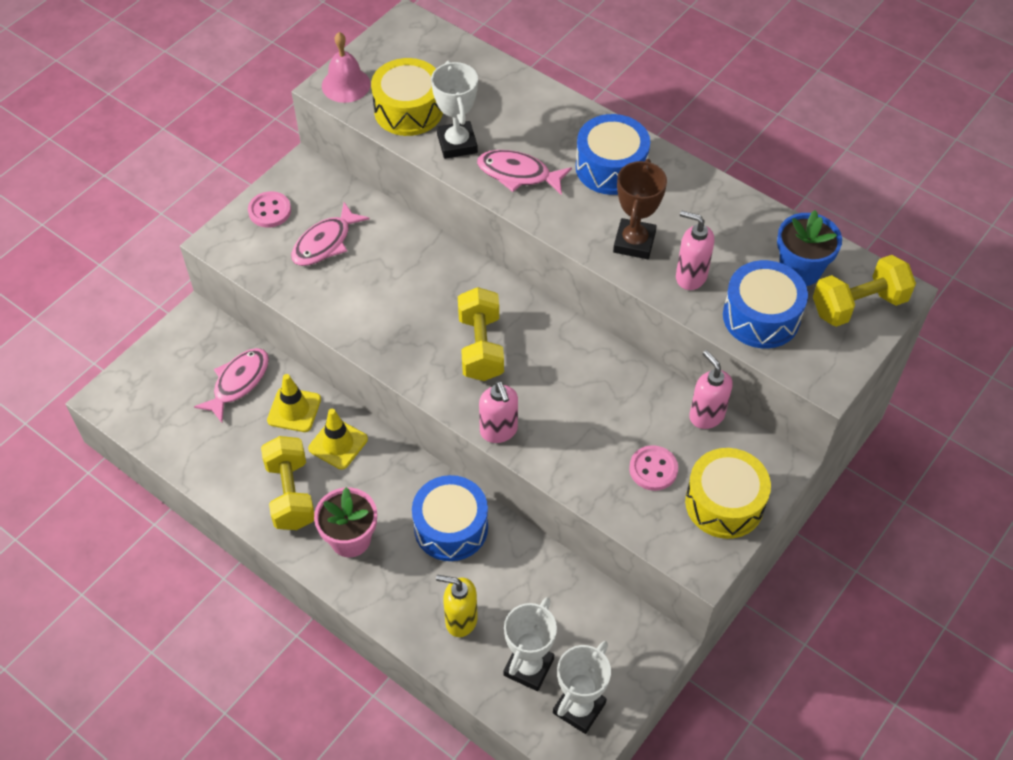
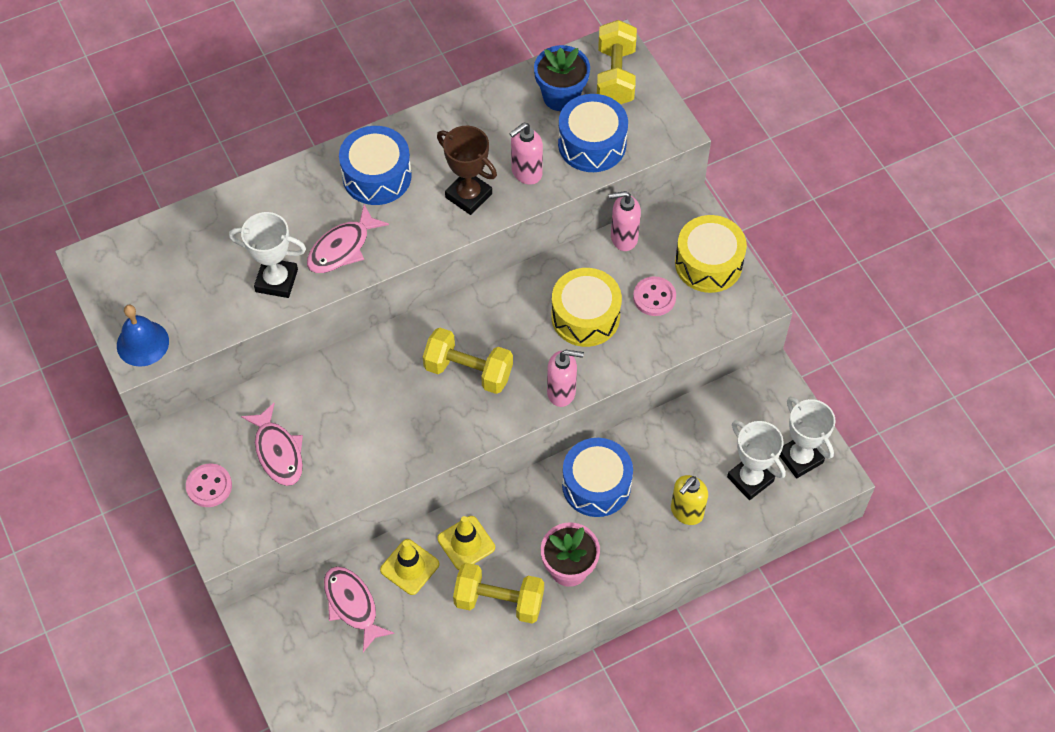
camera: 65 degrees left, 5 degrees up
(346, 85) = (142, 343): pink bell -> blue bell
(408, 110) = (210, 303): yellow drum -> yellow drum (585, 316)

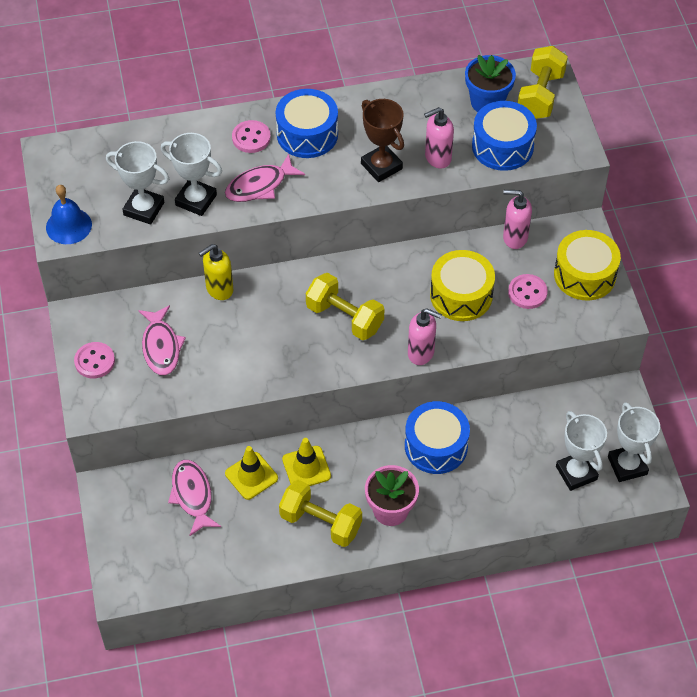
camera: 15 degrees right, 5 degrees down
(221, 304) = (144, 209): none -> white trophy
(316, 194) = (251, 138): none -> pink button
(686, 512) = (510, 487): yellow soap dispenser -> yellow soap dispenser (219, 289)

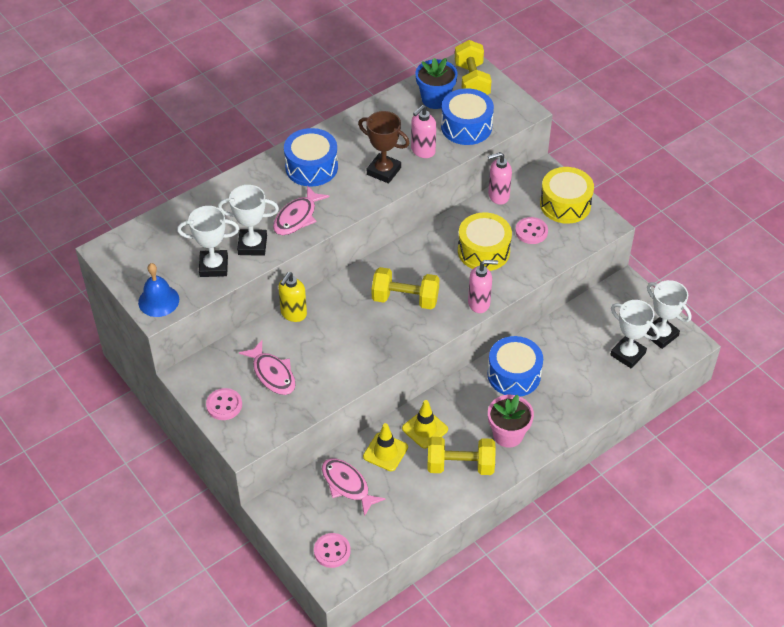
camera: 25 degrees left, 5 degrees down
(251, 138) = (268, 184): pink button -> pink button (332, 551)

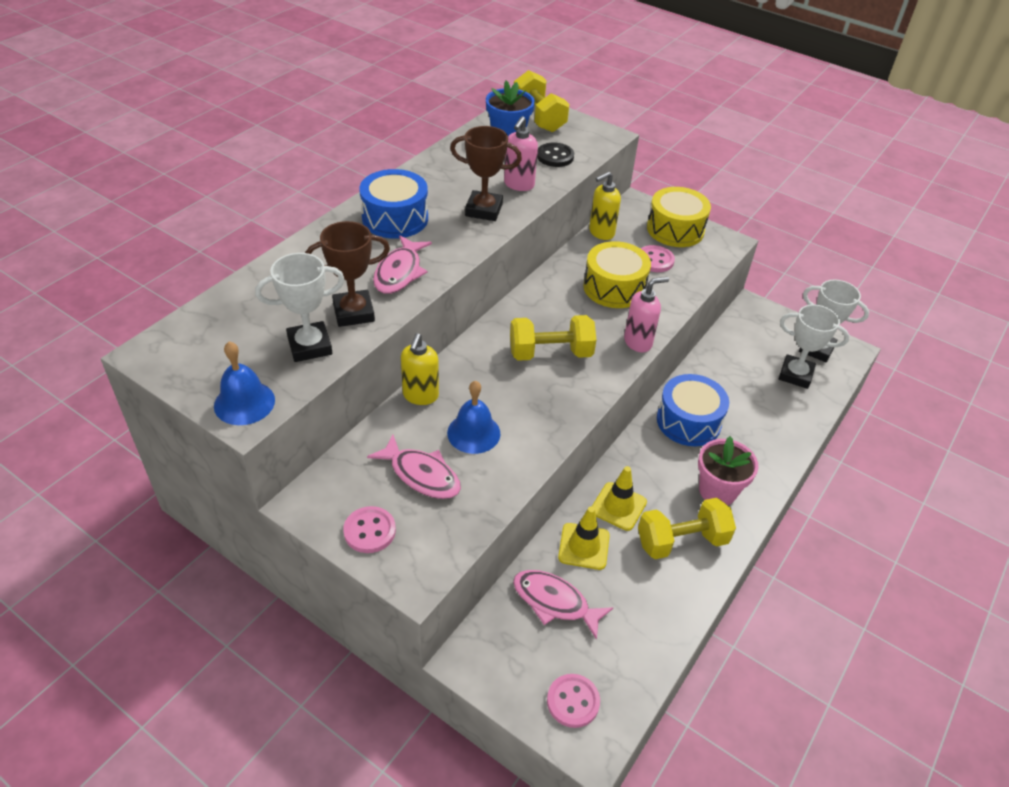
camera: 20 degrees left, 5 degrees down
(252, 245) = (353, 312): white trophy -> brown trophy
(321, 351) = (473, 433): none -> blue bell
(466, 126) = (555, 156): blue drum -> black button
(498, 196) = (601, 232): pink soap dispenser -> yellow soap dispenser

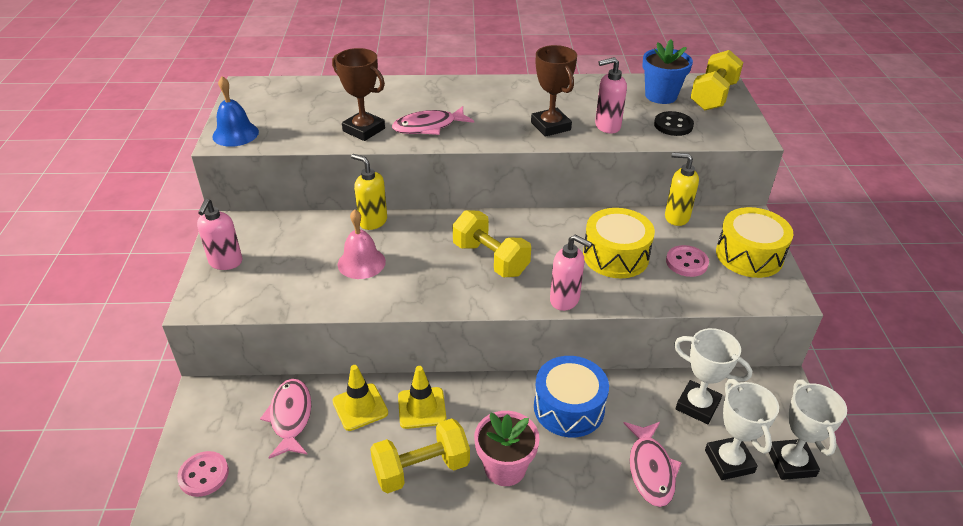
camera: 55 degrees right, 5 degrees down
(310, 346) = (312, 130): white trophy -> white trophy (697, 405)
(369, 531) = (225, 262): pink button -> pink soap dispenser
(395, 218) = (485, 99): blue drum -> none
(420, 396) = (372, 221): yellow soap dispenser -> yellow soap dispenser turned 60 degrees clockwise
(421, 475) = (297, 259): pink fish -> pink fish (650, 469)
(473, 433) = (361, 263): blue bell -> pink bell
(681, 541) = (421, 469): yellow dumbbell -> yellow dumbbell turned 60 degrees counterclockwise

